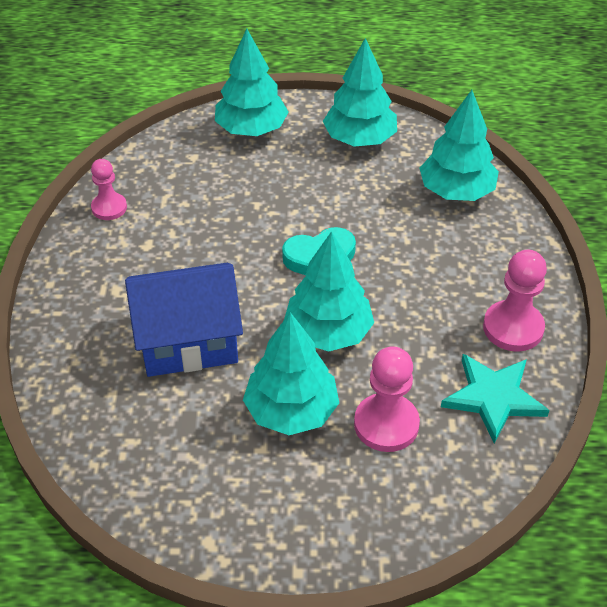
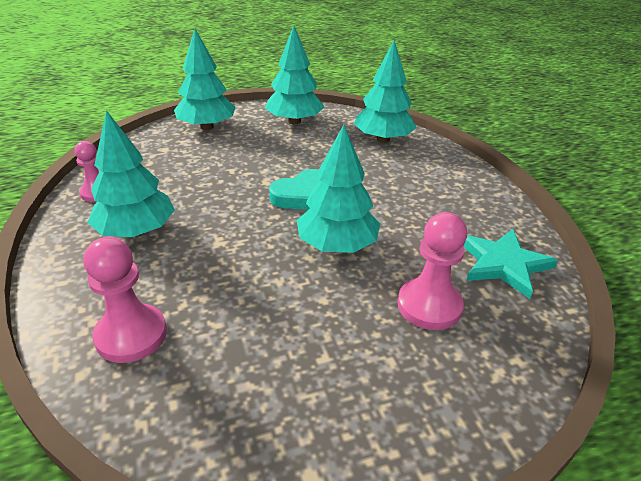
camera: 20 degrees left, 10 degrees down
(188, 341) = (209, 278): blue house -> none
(291, 411) = (336, 315): turquoise tree -> turquoise tree (136, 231)
(513, 328) = (482, 213): pink pawn -> pink pawn (131, 335)

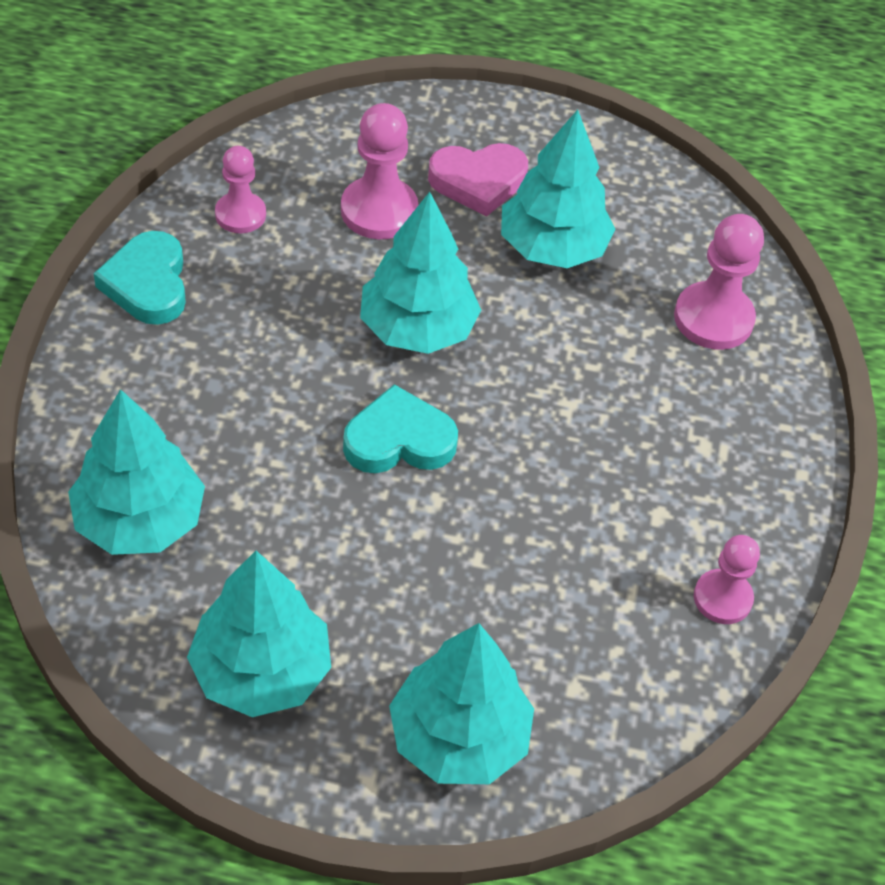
camera: 155 degrees left, 15 degrees up
(136, 231) = (676, 476): turquoise tree -> turquoise tree (552, 248)
(384, 366) = (478, 182): none -> pink heart
(496, 210) = (147, 284): none -> turquoise heart
(503, 264) = (240, 214): turquoise star -> pink pawn

